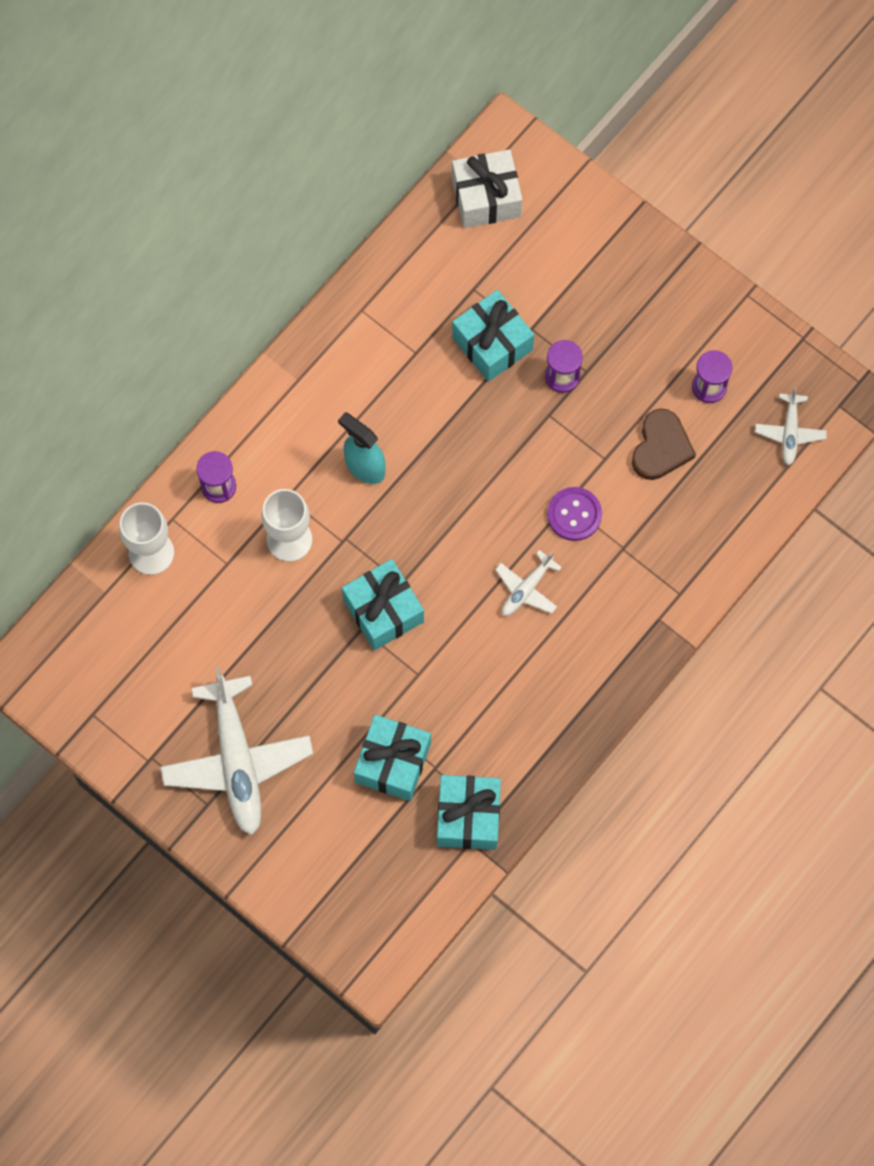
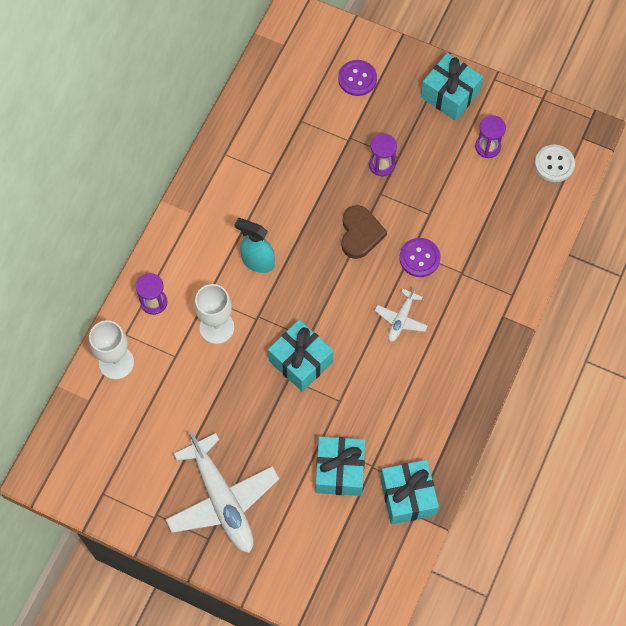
camera: 15 degrees left, 5 degrees down
(486, 197) = (291, 57): white gift -> none
(492, 343) = (325, 154): turquoise gift -> turquoise gift (450, 95)
(564, 249) = (357, 79): none -> purple button
(661, 447) = (467, 196): brown heart -> brown heart (360, 234)
(789, 432) = (554, 164): white plane -> white button

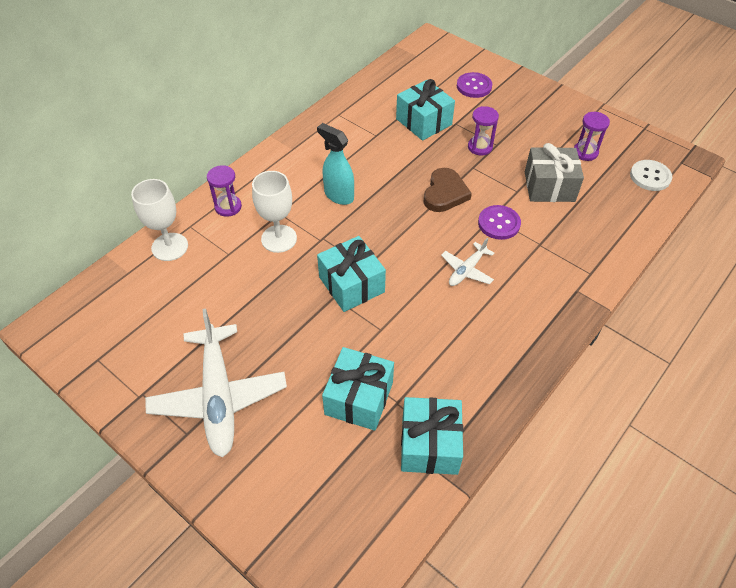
camera: 15 degrees right, 15 degrees down
(450, 95) = (556, 110): turquoise gift -> turquoise gift (423, 122)
(459, 200) = (549, 186): none -> grey gift

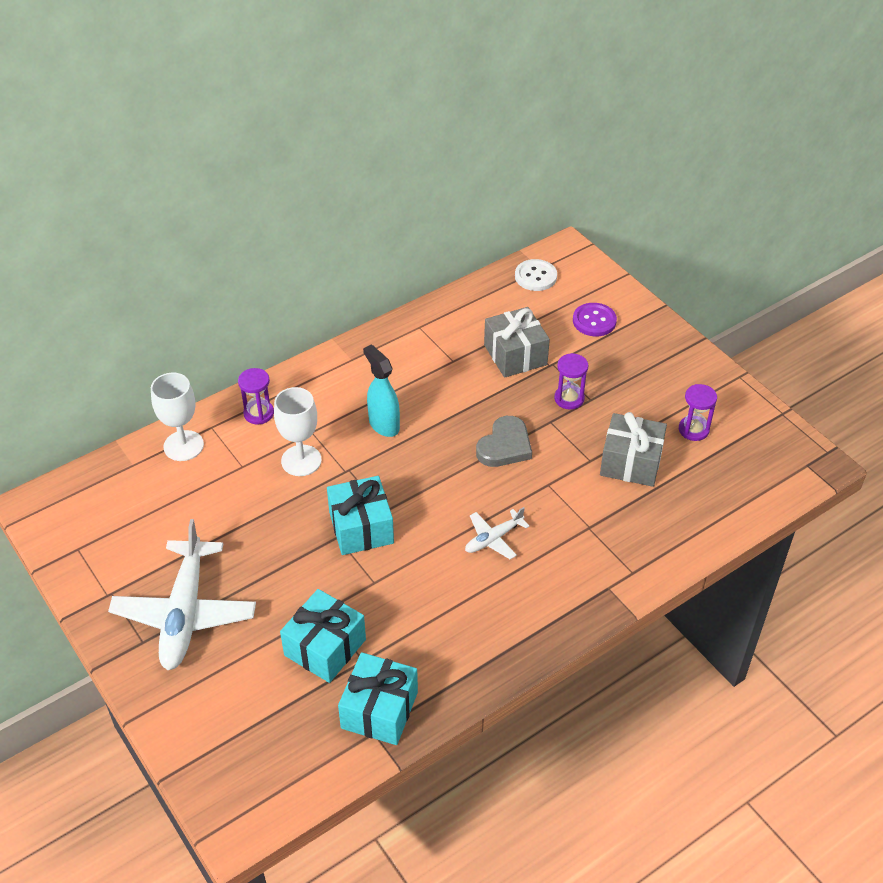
camera: 15 degrees right, 5 degrees down
(423, 122) = (515, 355): turquoise gift -> grey gift
(445, 193) = (505, 446): brown heart -> grey heart
(499, 223) = (552, 494): purple button -> none
(650, 176) = (759, 475): white button -> white button (535, 276)

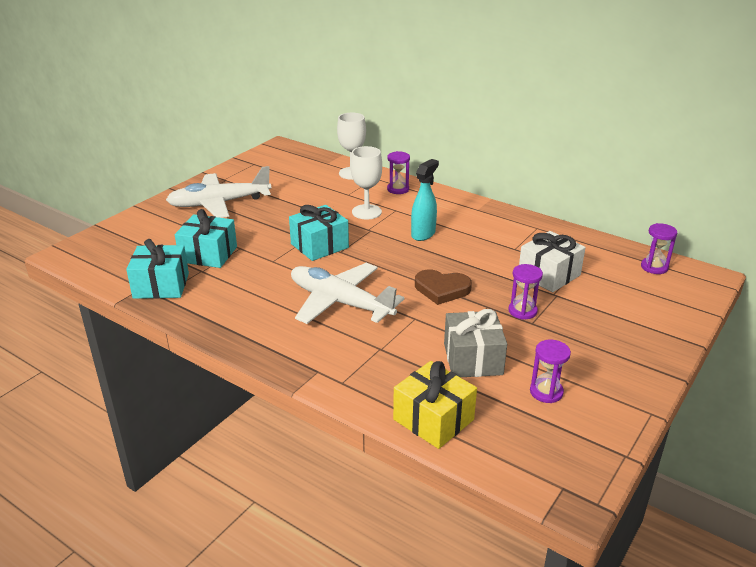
camera: 70 degrees right, 15 degrees down
(493, 539) = (340, 302): white plane -> white plane, size x2.06
(505, 446) = (442, 289): grey heart -> brown heart
(515, 355) = (549, 275): grey gift -> white gift
(535, 276) = (654, 267): white button -> purple hourglass
(594, 321) = (633, 307): purple button -> none
(706, 519) = (433, 419): none -> yellow gift

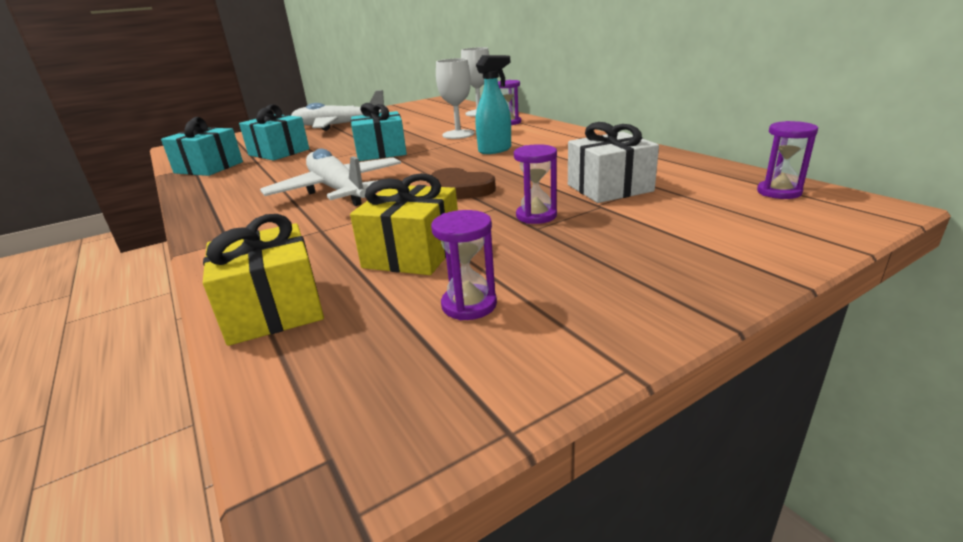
camera: 25 degrees right, 5 degrees down
(473, 359) = (413, 253): grey gift -> yellow gift

